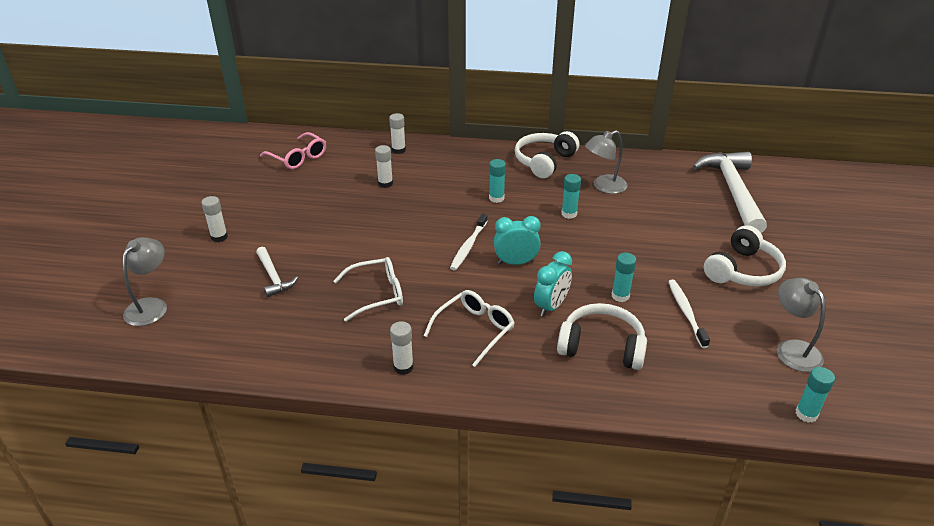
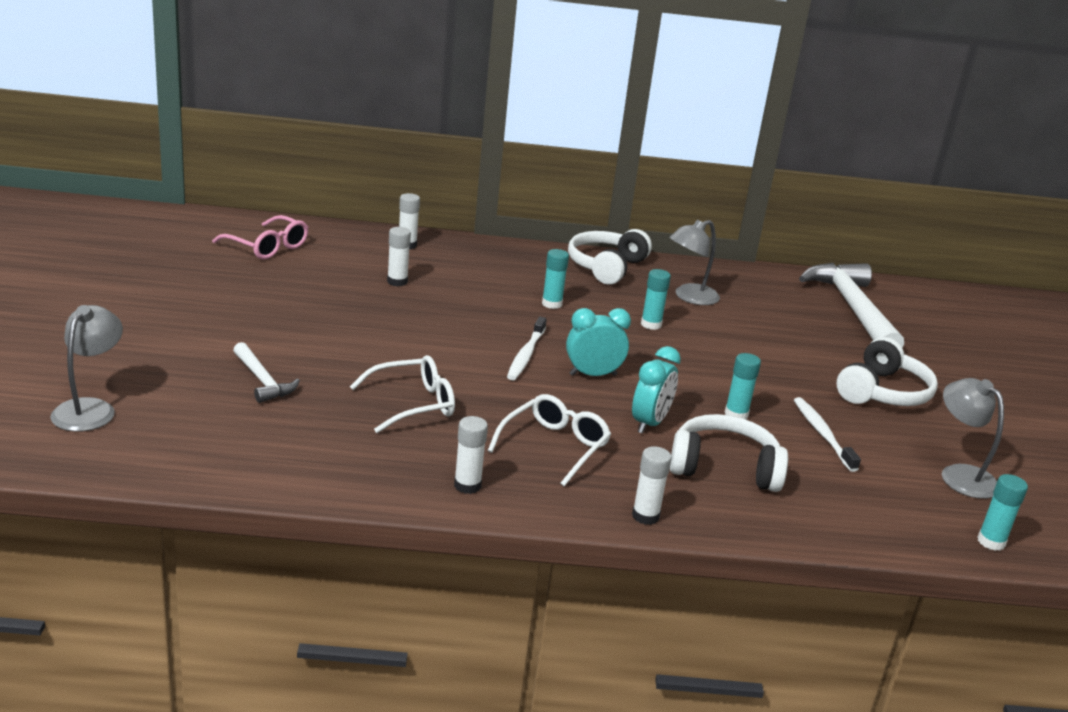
camera: 10 degrees left, 10 degrees down
(219, 237) = (173, 333): white glue stick -> white glue stick (645, 516)

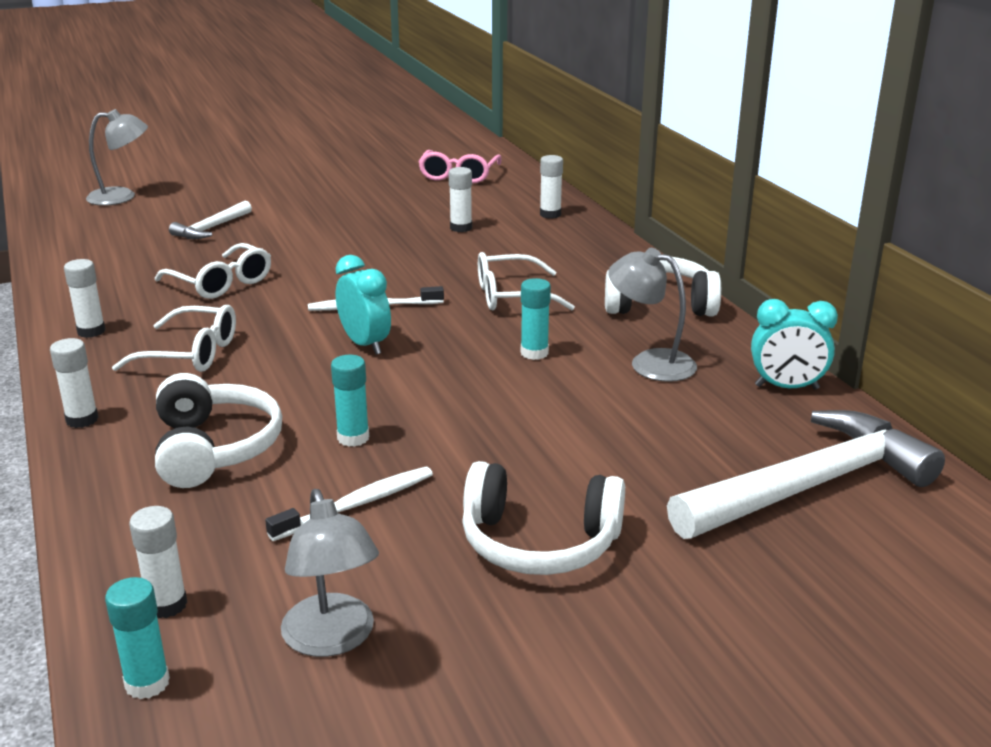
camera: 70 degrees right, 0 degrees up
(552, 304) = (511, 296): turquoise glue stick -> white glasses
(649, 423) = (282, 391): turquoise clock -> turquoise clock (786, 387)
(915, 522) = (166, 605): none -> white glue stick
(960, 475) = (332, 639): grey lamp -> grey lamp turned 120 degrees clockwise

